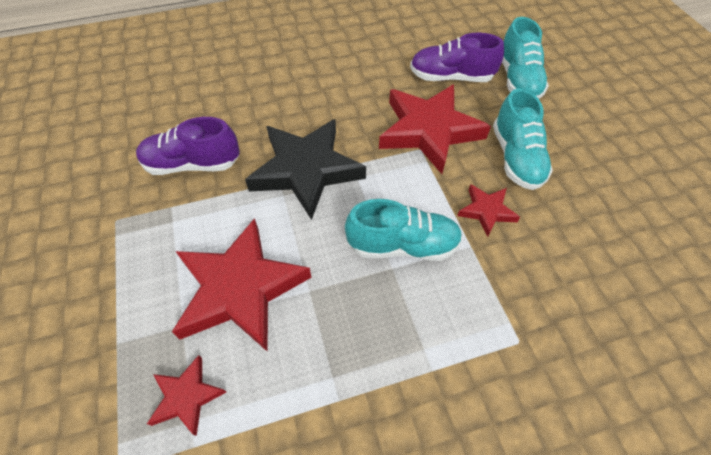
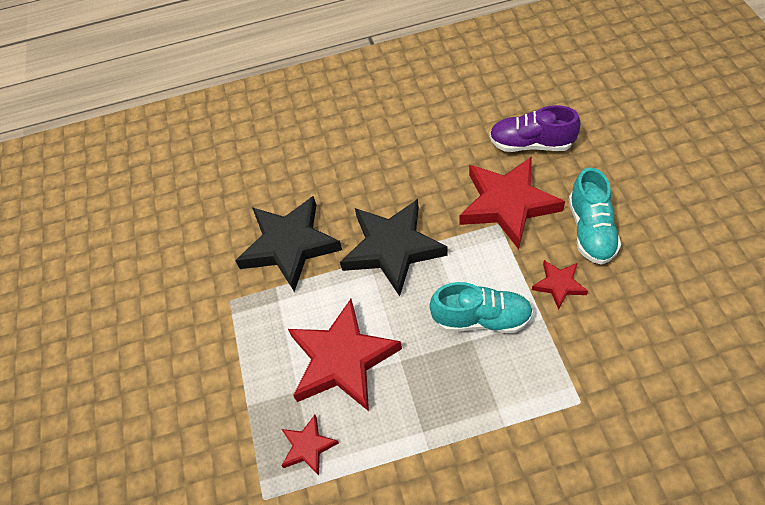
camera: 10 degrees right, 0 degrees up
(192, 164) = (289, 245): purple shoe -> black star
(518, 79) = (599, 144): turquoise shoe -> none

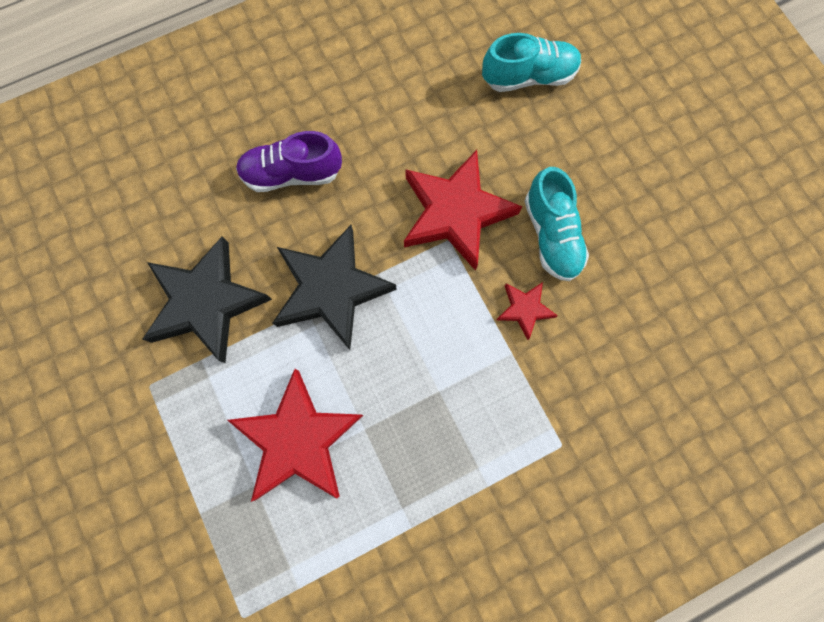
camera: 20 degrees left, 20 degrees up
(308, 446) = (280, 549): red star -> none
(481, 319) = (446, 364): turquoise shoe -> turquoise shoe (528, 77)
(531, 144) = (472, 127): purple shoe -> purple shoe (292, 174)

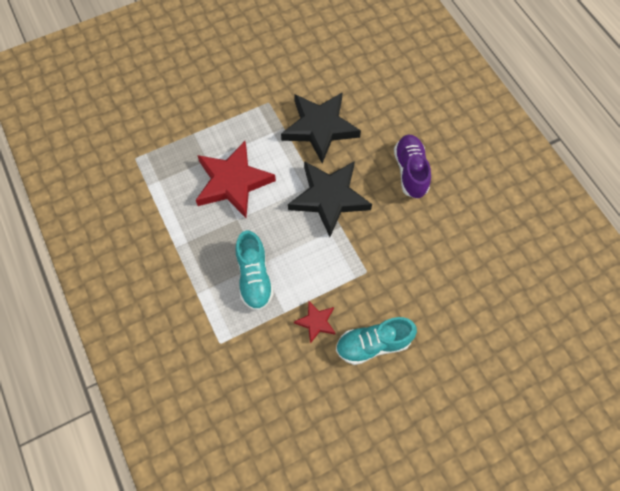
camera: 90 degrees right, 10 degrees down
(455, 213) = (387, 276): red star -> none
(528, 77) = (506, 333): turquoise shoe -> turquoise shoe (254, 277)

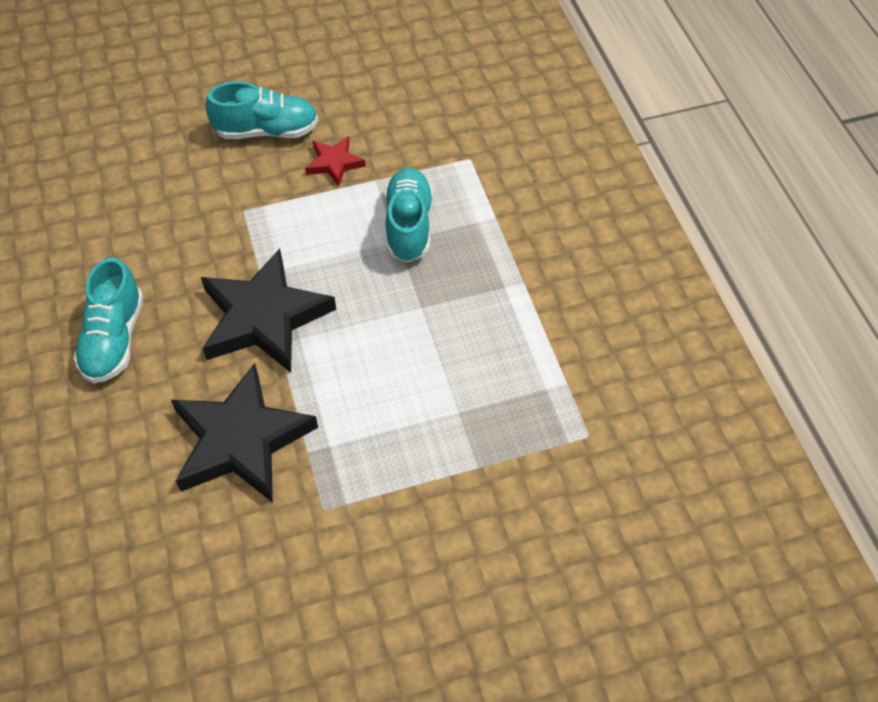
camera: 170 degrees left, 10 degrees down
(233, 182) = (418, 366): red star -> none
(410, 171) = (114, 339): purple shoe -> turquoise shoe

